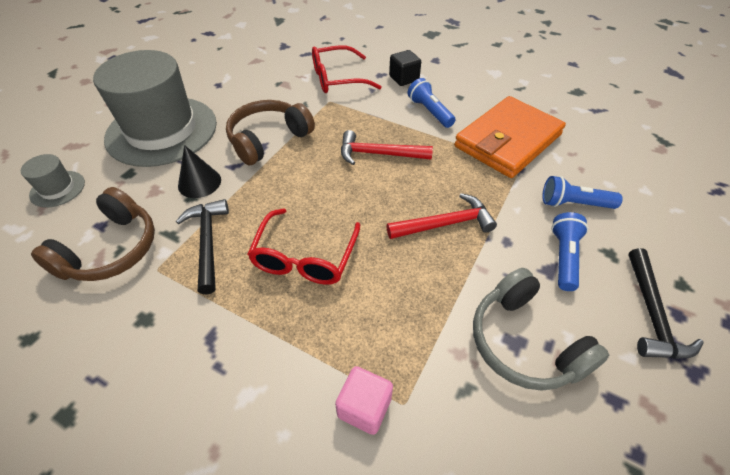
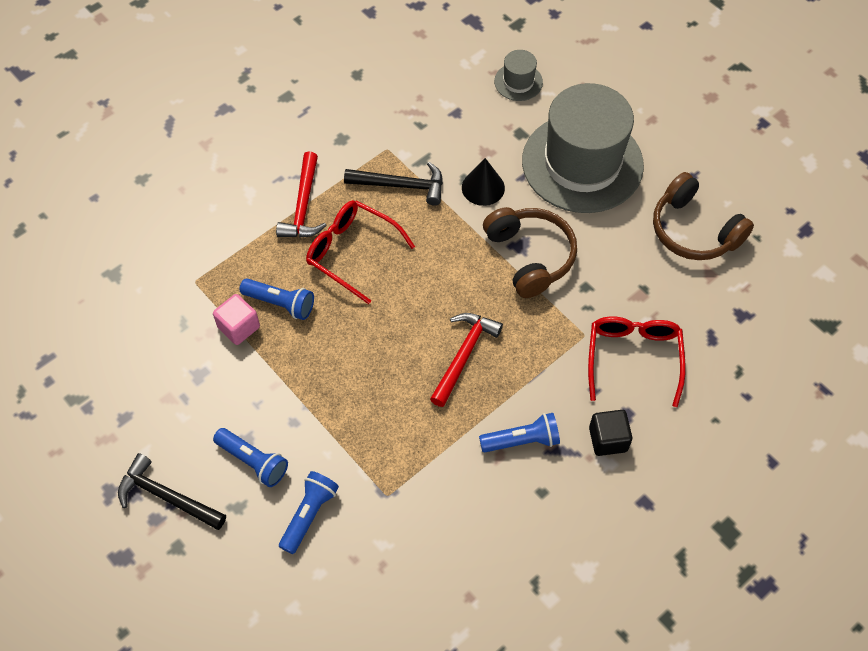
camera: 110 degrees right, 10 degrees up
(111, 250) = (423, 119): brown headphones -> brown headphones (694, 230)
(364, 407) = (205, 257): pink cube -> pink cube (239, 327)
(392, 298) = (280, 303): none -> blue flashlight
(445, 224) = (338, 378): red hammer -> red hammer (303, 206)
(508, 141) = (433, 504): orange wallet -> none
(525, 342) = (195, 381): grey headphones -> none

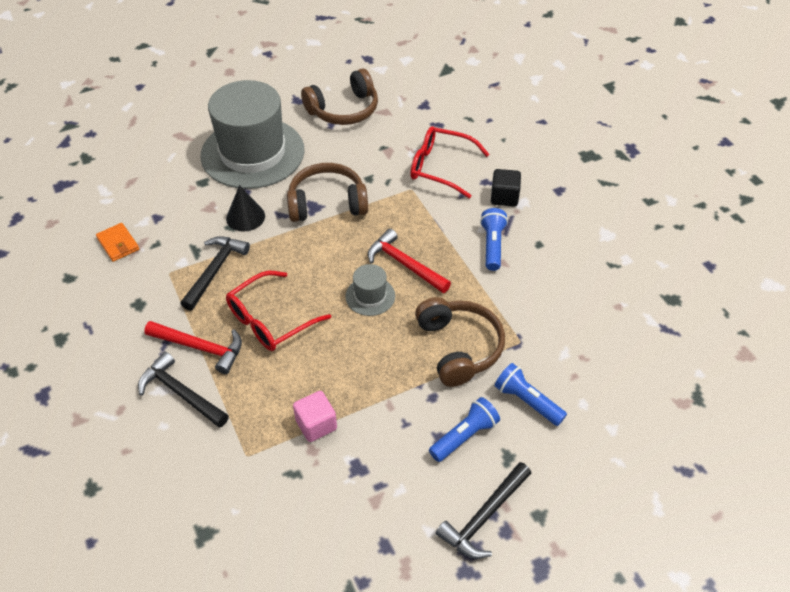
camera: 75 degrees left, 10 degrees down
(249, 208) = (181, 393): none -> black hammer
(280, 303) = (303, 385): blue flashlight -> none
(362, 434) = (459, 347): none -> brown headphones
(410, 95) = (118, 244): none -> orange wallet
(518, 82) = (148, 171): grey hat -> grey hat (370, 296)

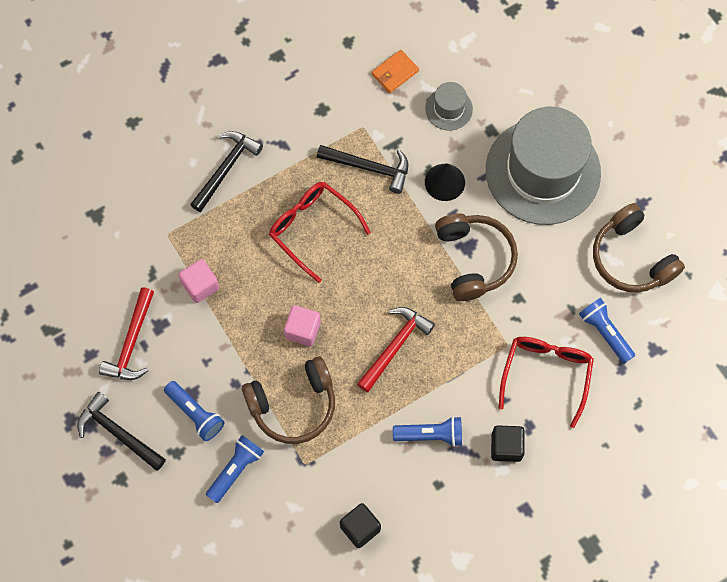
camera: 85 degrees right, 20 degrees up
(200, 347) = (276, 174): red hammer -> red hammer (132, 342)
(370, 296) = (350, 316): grey hat -> grey hat (448, 109)
(379, 335) = (303, 330): none -> pink cube
(406, 130) = (605, 332): none -> blue flashlight
(583, 302) = (360, 528): none -> black cube

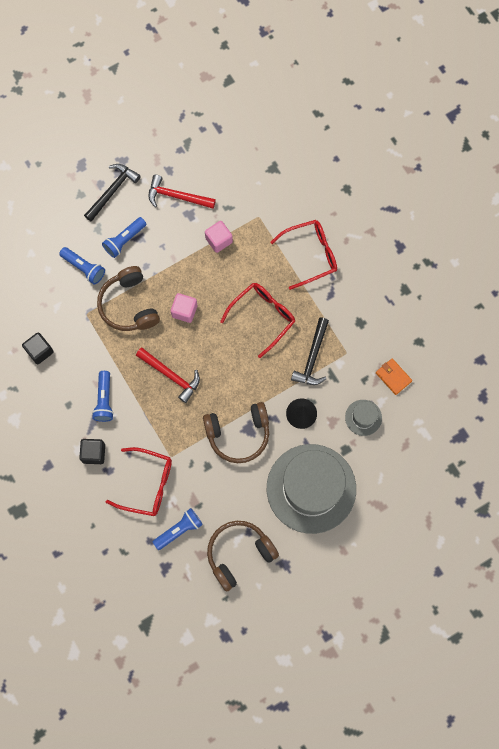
camera: 90 degrees right, 5 degrees up
(226, 168) = (310, 255): black hammer -> red glasses

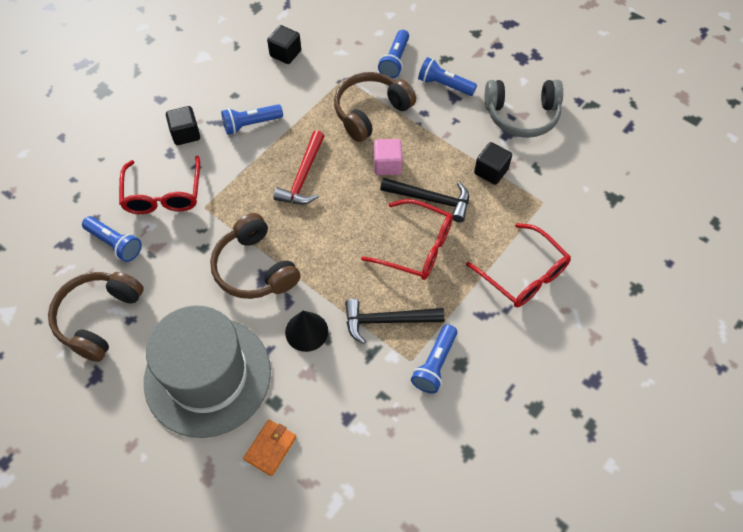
camera: 70 degrees right, 15 degrees down
(112, 191) = (495, 57): black hammer -> black hammer (431, 199)
(177, 196) = (522, 115): red hammer -> grey headphones
(219, 240) = (491, 171): pink cube -> black cube
(239, 554) = (98, 318): brown headphones -> brown headphones turned 105 degrees counterclockwise
(355, 339) = (434, 364): none -> blue flashlight
(363, 417) = (328, 411): grey hat -> none
(393, 377) = (401, 433): orange wallet -> orange wallet (270, 448)

